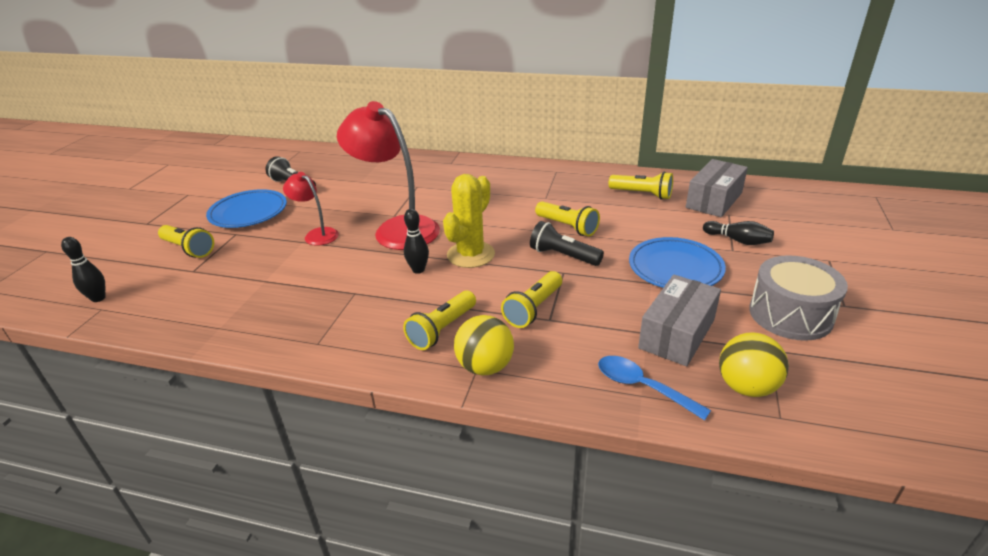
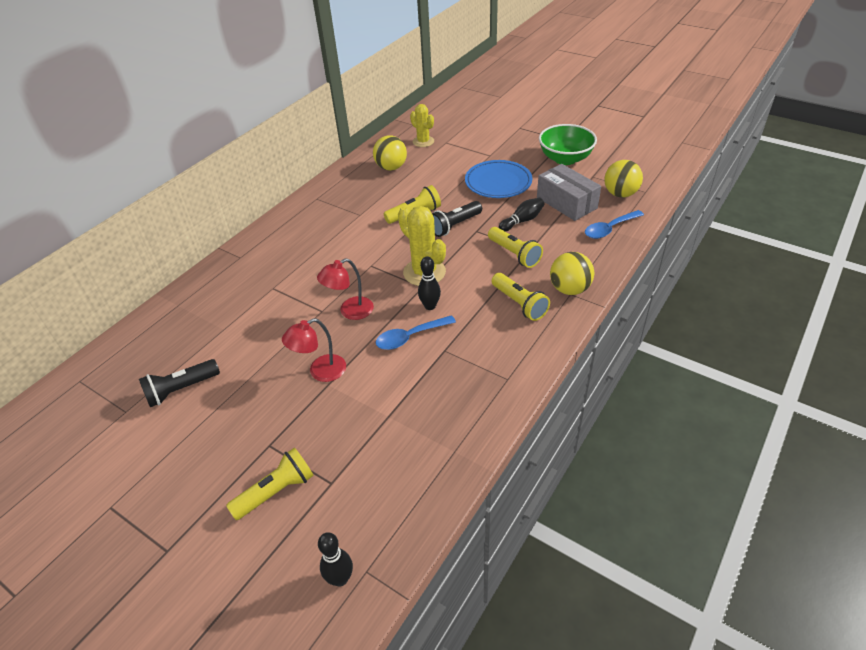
camera: 70 degrees left, 10 degrees up
(248, 213) = (223, 433): blue plate -> none
(369, 268) = (410, 337): none -> blue spoon
(397, 229) = (350, 311): red lamp -> red lamp, size x0.52
(642, 194) = (391, 168): yellow flashlight -> yellow ball
(714, 200) = (423, 141): grey box -> yellow cactus
(738, 240) = (480, 149): black bowling pin -> black bowling pin (522, 221)
(790, 314) = (565, 159): grey drum -> green bowl

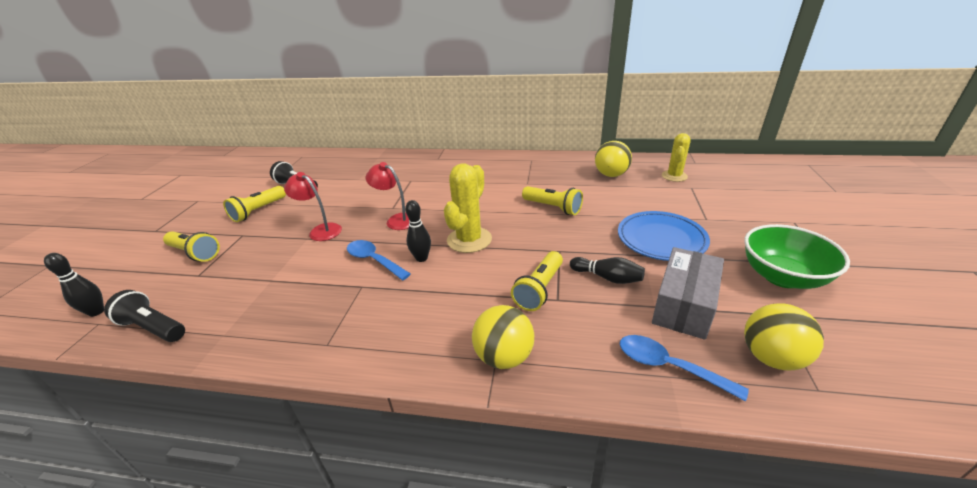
camera: 65 degrees right, 10 degrees down
(454, 226) = (555, 235): black flashlight -> black flashlight (153, 328)
(519, 304) = (453, 318): yellow flashlight -> yellow flashlight (258, 211)

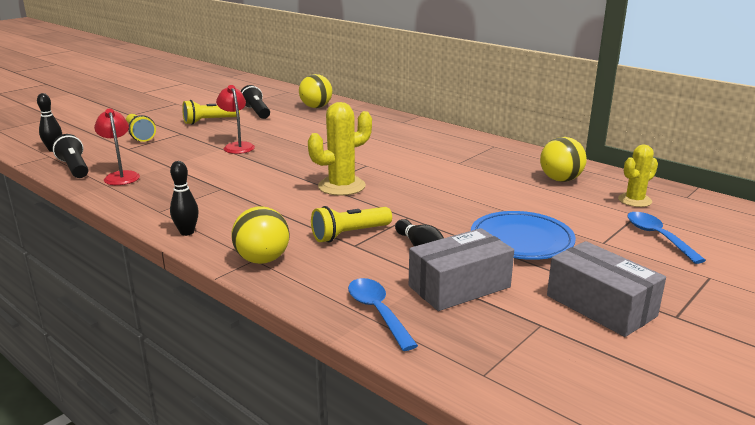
camera: 30 degrees right, 10 degrees down
(374, 260) = (250, 176): blue spoon -> blue spoon (658, 237)
(397, 220) = (302, 156): red lamp -> red lamp (121, 176)
(421, 258) = (287, 186): black bowling pin -> black bowling pin (187, 232)
(553, 208) = (453, 187): yellow flashlight -> none
(771, 357) = (478, 343): yellow ball -> yellow ball (316, 107)
(782, 277) = (600, 306): green bowl -> grey box

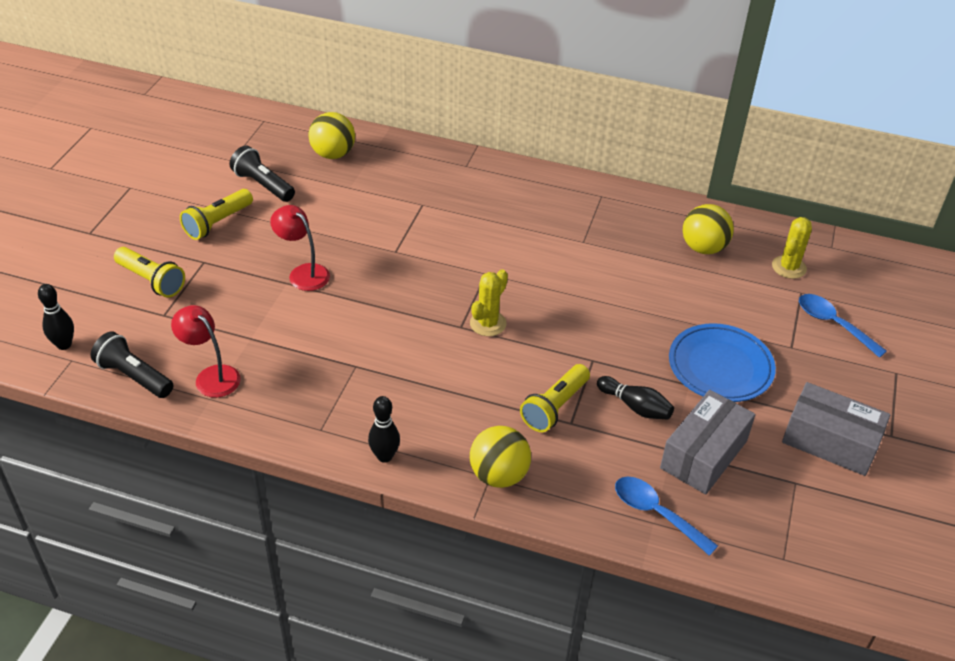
camera: 25 degrees left, 20 degrees up
(341, 186) = (488, 323): yellow cactus -> yellow cactus, size x0.65

